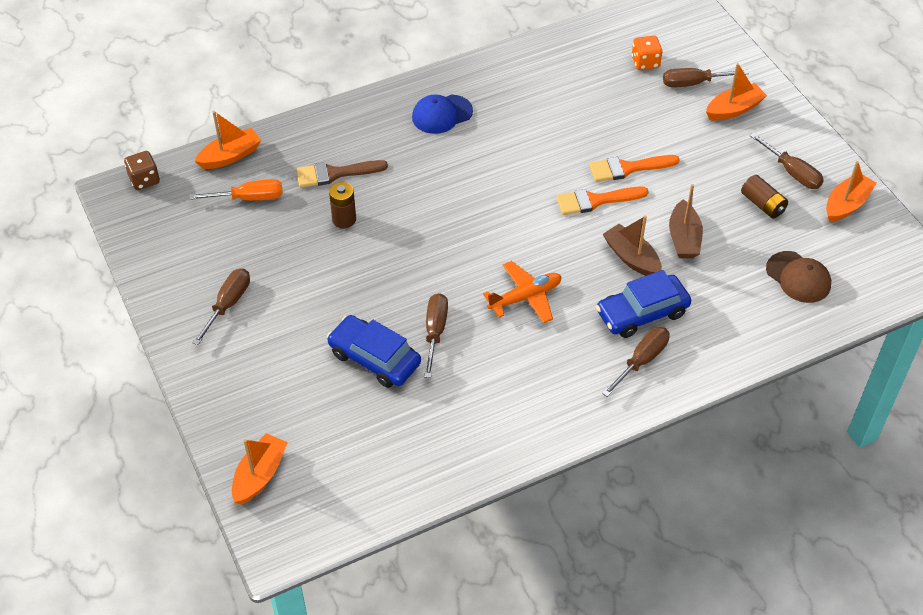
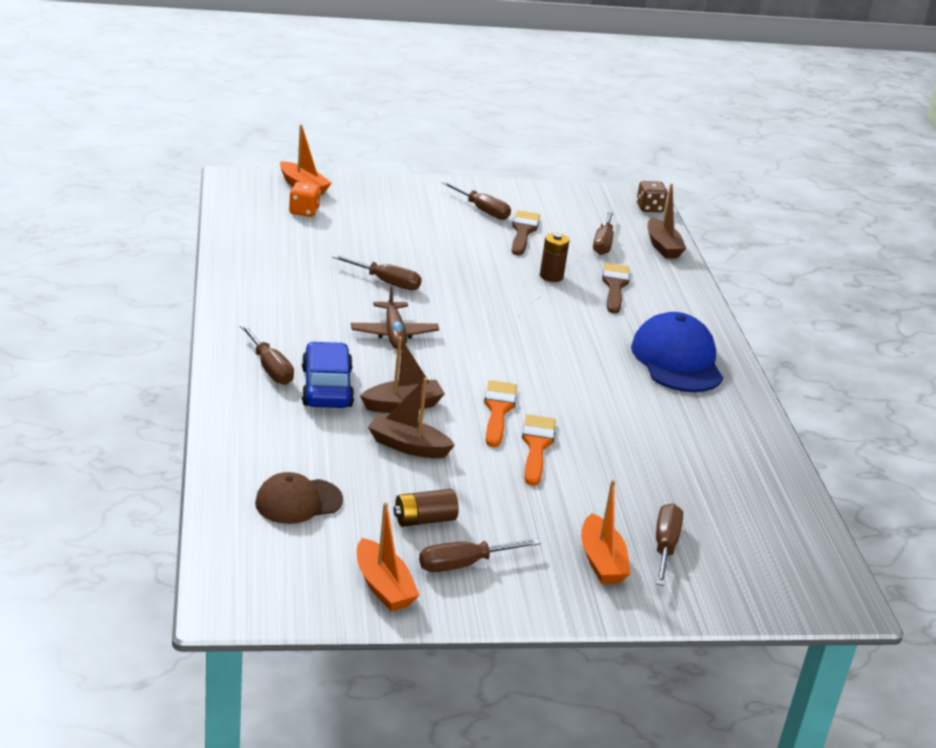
camera: 105 degrees right, 20 degrees down
(230, 156) = (662, 246): orange boat -> brown boat
(248, 198) = (603, 243): orange screwdriver -> brown screwdriver
(260, 261) = (523, 232): none -> brown brush
(374, 358) = (378, 251): blue car -> none
(442, 114) = (677, 360): blue cap -> blue cap, size x1.60
(525, 297) = (393, 334): orange plane -> brown plane
(645, 62) = (720, 521): orange dice -> orange dice (304, 211)

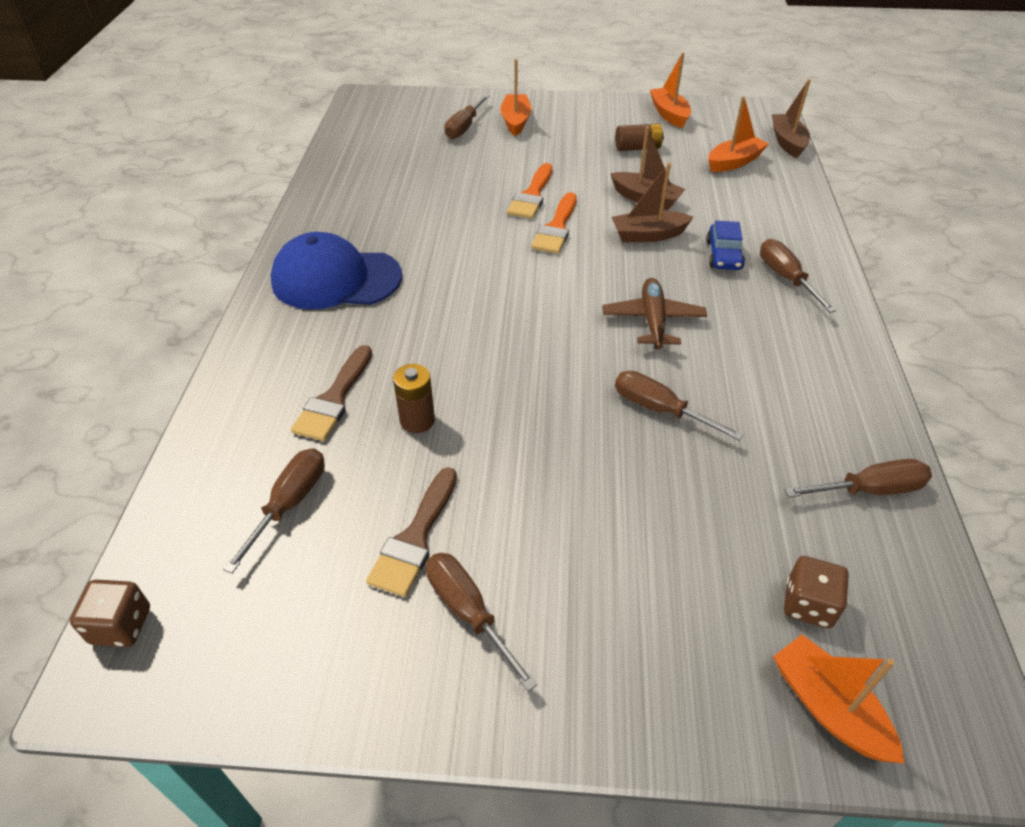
camera: 165 degrees left, 15 degrees up
(298, 501) = (734, 162): brown cap -> orange boat
(304, 211) = (808, 604): orange dice -> brown dice
(326, 387) = (723, 255): blue car -> blue car, size x0.65
(464, 564) = (612, 123): brown screwdriver -> brown screwdriver (869, 490)
(662, 246) = (192, 494): brown boat -> brown boat (787, 142)
(677, 360) = (336, 279): blue cap -> blue cap turned 90 degrees clockwise

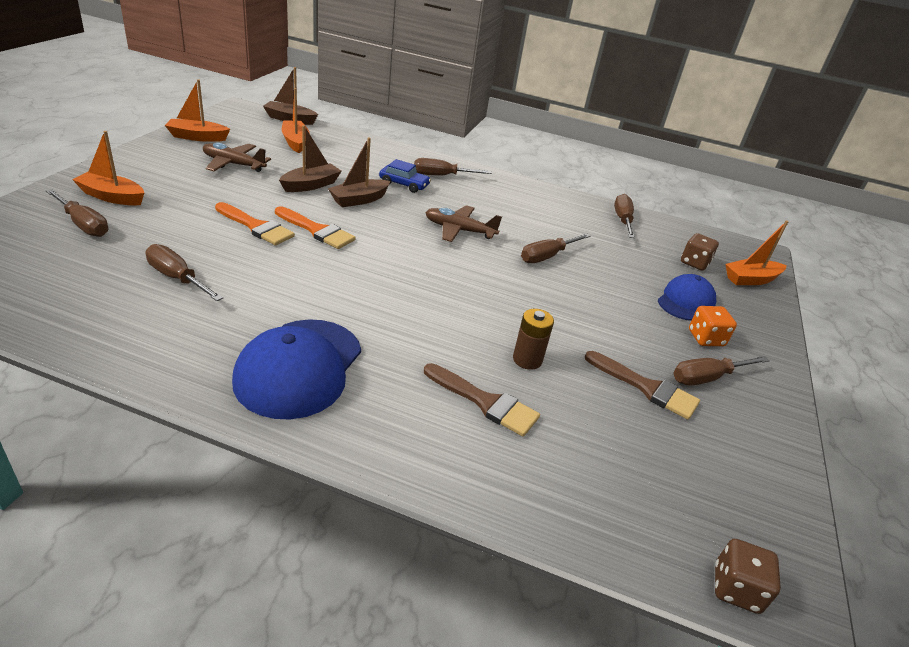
camera: 80 degrees left, 10 degrees down
(289, 504) = (607, 452): brown screwdriver -> brown screwdriver (177, 278)
(569, 614) = (706, 338): none -> orange dice
(637, 148) = (234, 164): brown battery -> brown plane
(648, 235) = (359, 200): brown boat -> brown boat turned 45 degrees clockwise
(661, 588) = (686, 301): none -> blue cap

